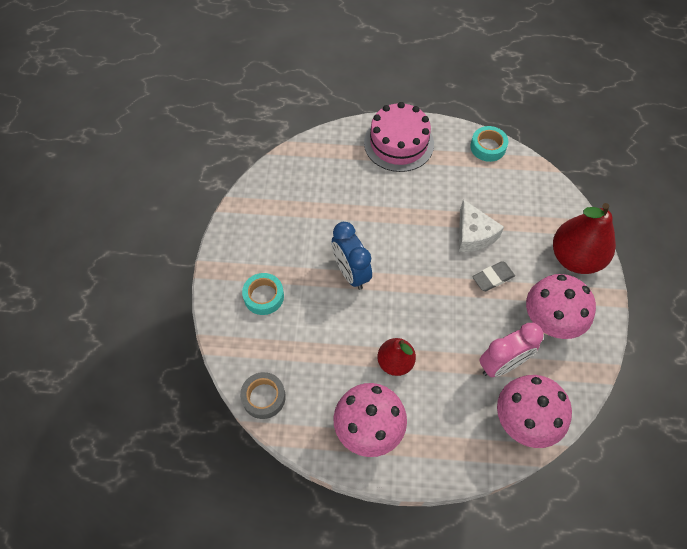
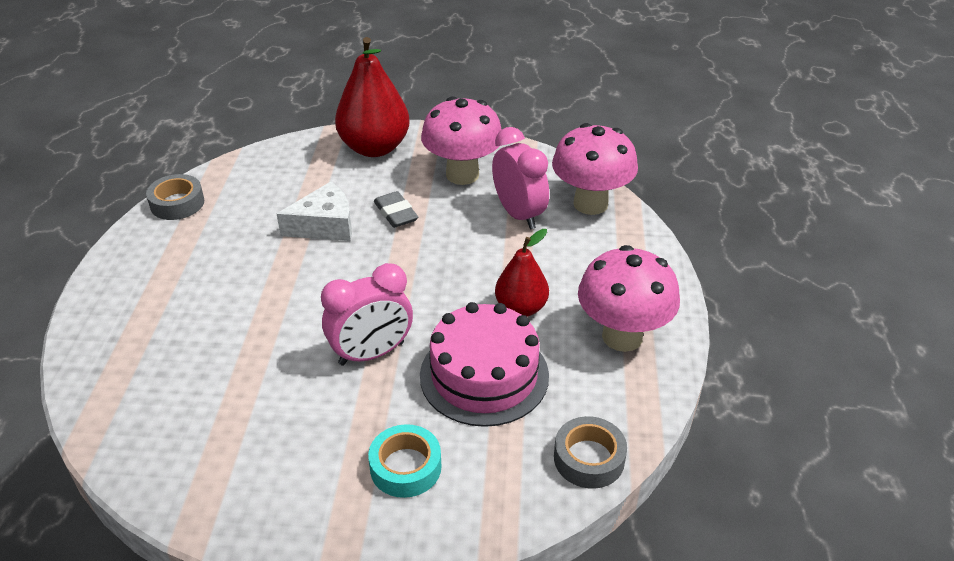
camera: 90 degrees left, 20 degrees down
(351, 273) = (371, 353): blue clock -> pink clock
(398, 143) = (132, 294): pink cake -> pink cake (484, 375)
(488, 147) = (177, 203): turquoise tape -> grey tape

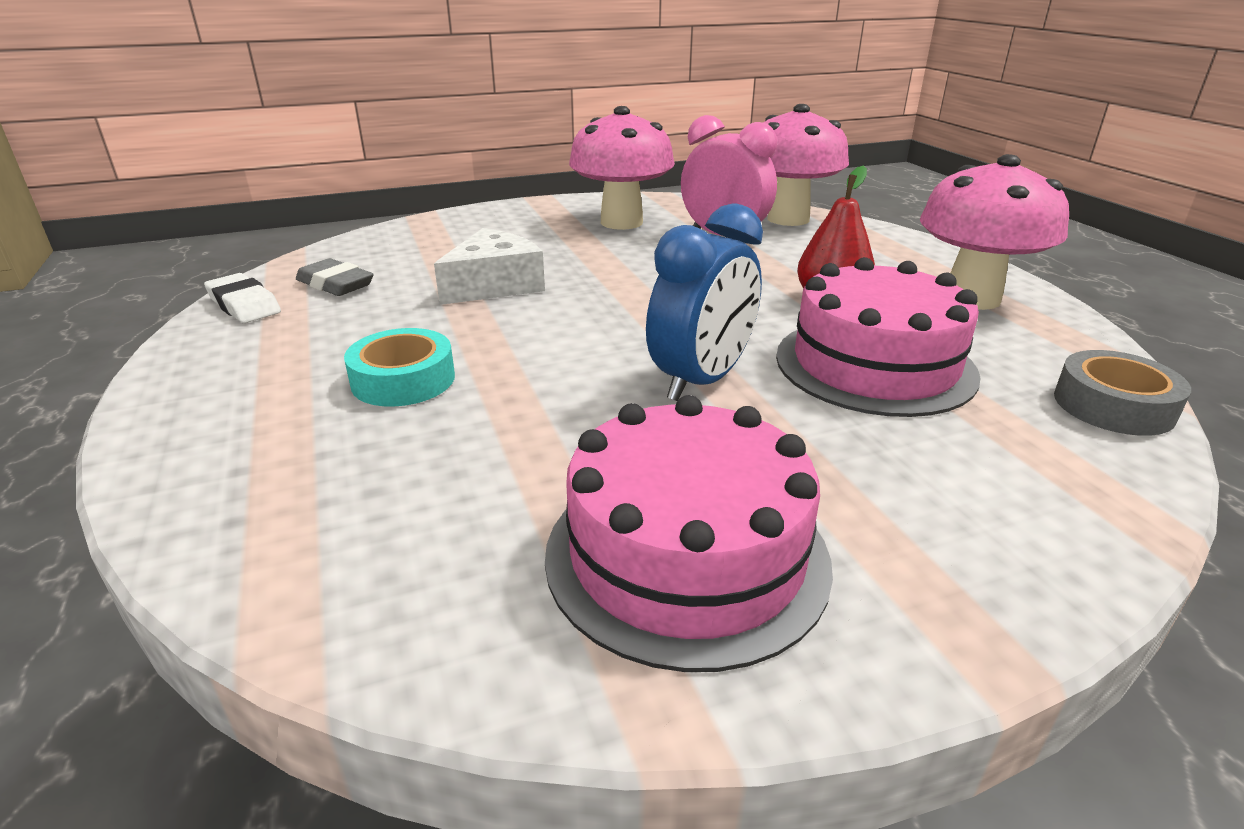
camera: 25 degrees left, 10 degrees down
(177, 203) = (244, 305): grey tape -> white eraser
(263, 463) = (686, 555): none -> pink cake
(371, 353) = (701, 381): pink clock -> blue clock
(374, 148) = (490, 221): red pear -> none
(396, 213) = (578, 260): grey eraser -> grey eraser (335, 284)
(405, 467) = (912, 486): turquoise tape -> turquoise tape (403, 380)

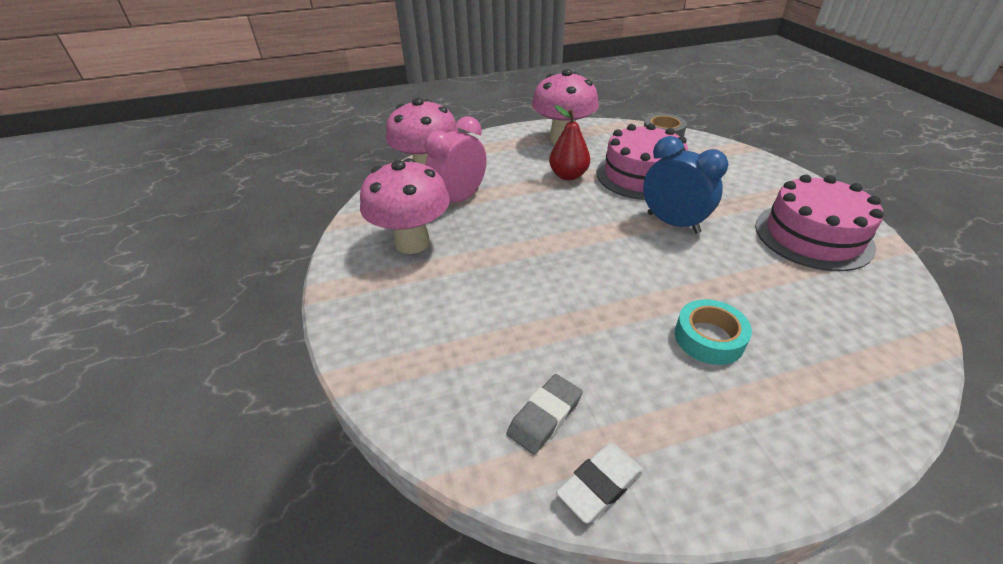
camera: 85 degrees left, 10 degrees up
(494, 285) = (546, 307): white cheese -> none

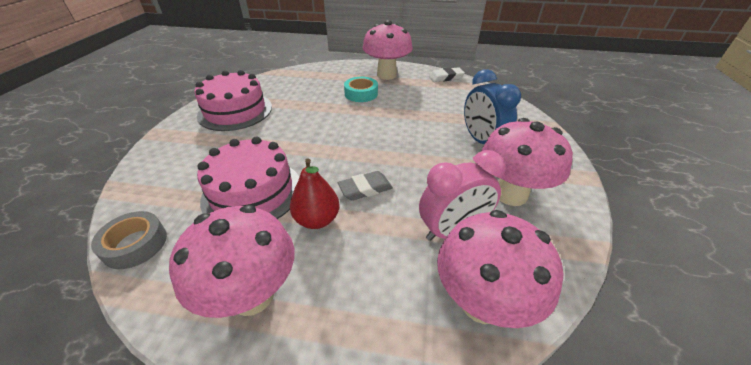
camera: 155 degrees left, 0 degrees up
(545, 416) = (455, 93): grey eraser -> grey eraser (365, 189)
(673, 223) = (297, 143): blue clock -> blue clock (481, 141)
(735, 430) = (386, 75): none -> pink mushroom

